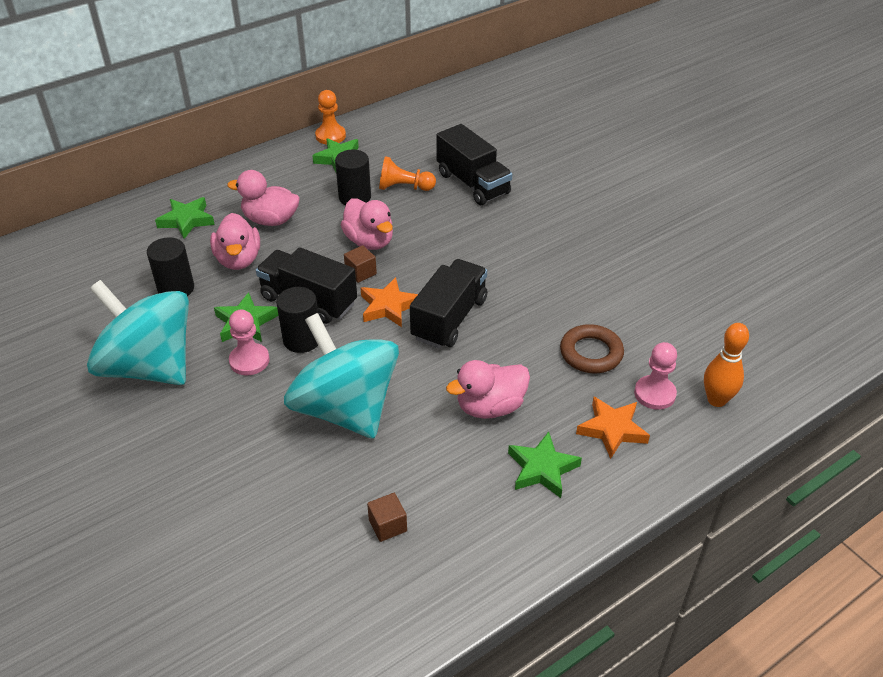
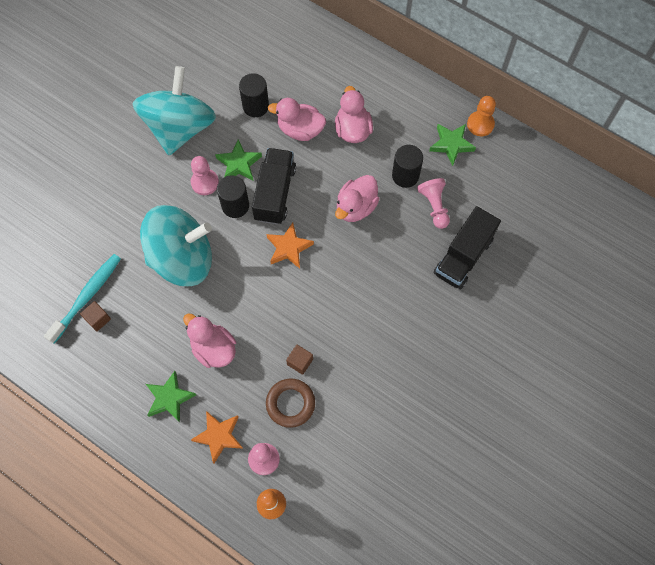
camera: 70 degrees right, 25 degrees up
(186, 220) = (329, 76): green star -> none
(238, 260) = (300, 130): pink duck -> pink duck turned 45 degrees clockwise
(345, 409) = (182, 258): turquoise spinning top -> turquoise spinning top turned 45 degrees clockwise
(345, 531) = (87, 297): none -> turquoise toothbrush
(361, 272) = (318, 215): brown cube -> brown cube (300, 362)
(404, 187) = (434, 206): orange pawn -> pink pawn
(449, 319) = (291, 293): black truck -> none

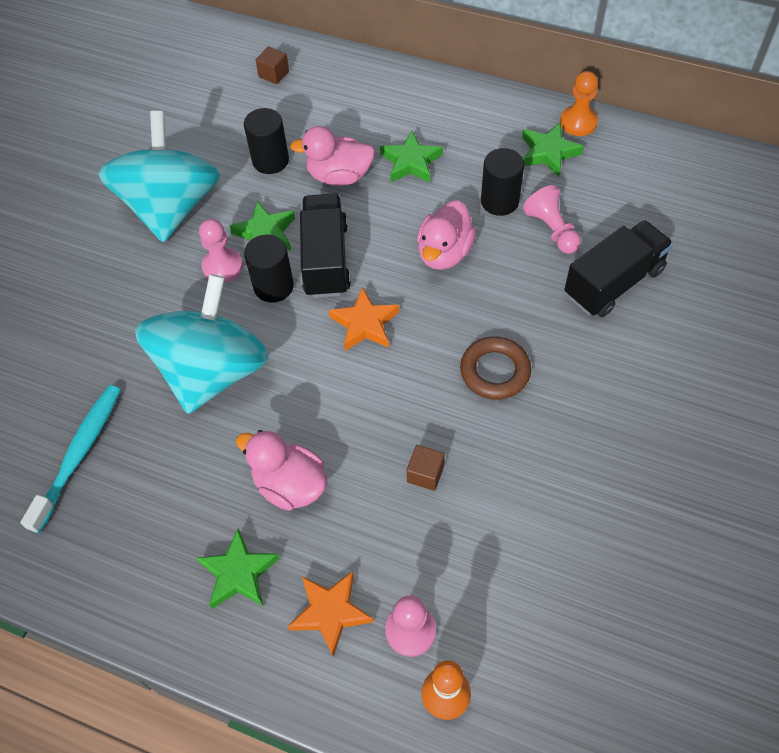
camera: 10 degrees left, 10 degrees down
(98, 319) = (102, 482): brown cube -> brown cube (274, 74)
(182, 258) = (213, 371): turquoise spinning top -> turquoise spinning top turned 45 degrees counterclockwise
(290, 403) = (428, 537): brown ring -> brown ring (495, 371)
(352, 130) = (411, 162): pink duck -> green star
(463, 256) = (613, 283): black truck -> black truck turned 150 degrees counterclockwise

